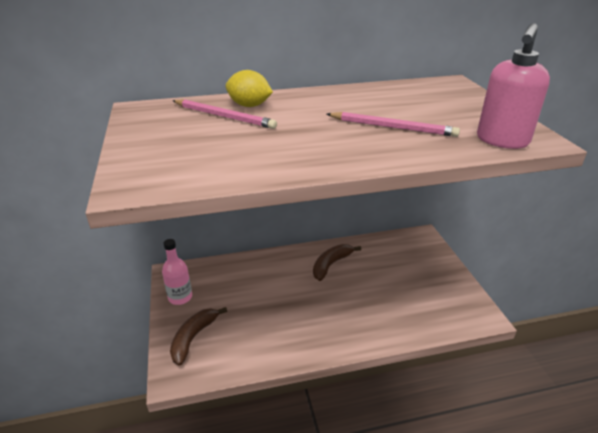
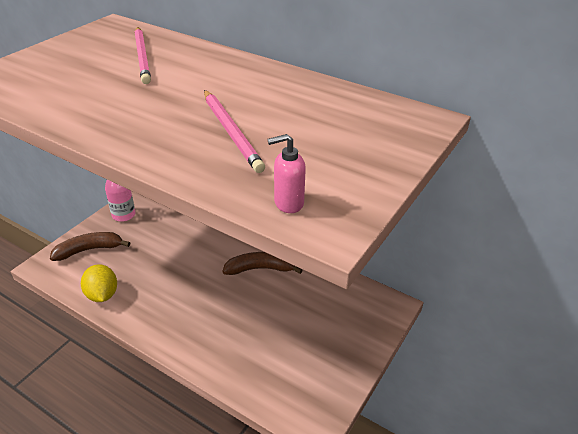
camera: 45 degrees right, 5 degrees up
(249, 105) = (181, 56): yellow lemon -> yellow lemon (102, 295)
(502, 141) = (288, 203): pink soap dispenser -> pink soap dispenser, size x0.52

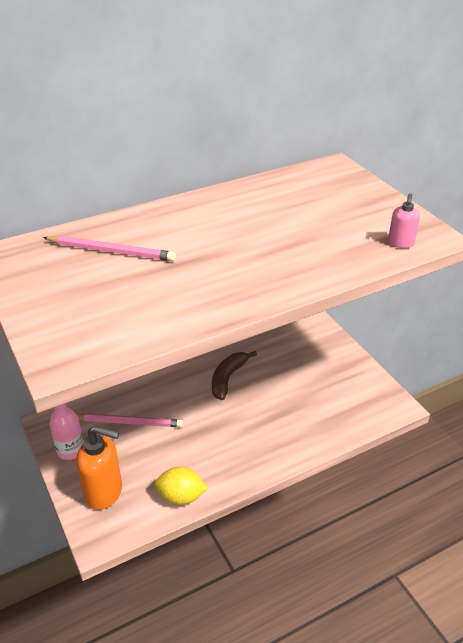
camera: 60 degrees left, 0 degrees up
(89, 250) = (104, 492): brown banana -> orange soap dispenser
(231, 132) = (293, 240): pink pencil -> pink pencil (129, 422)

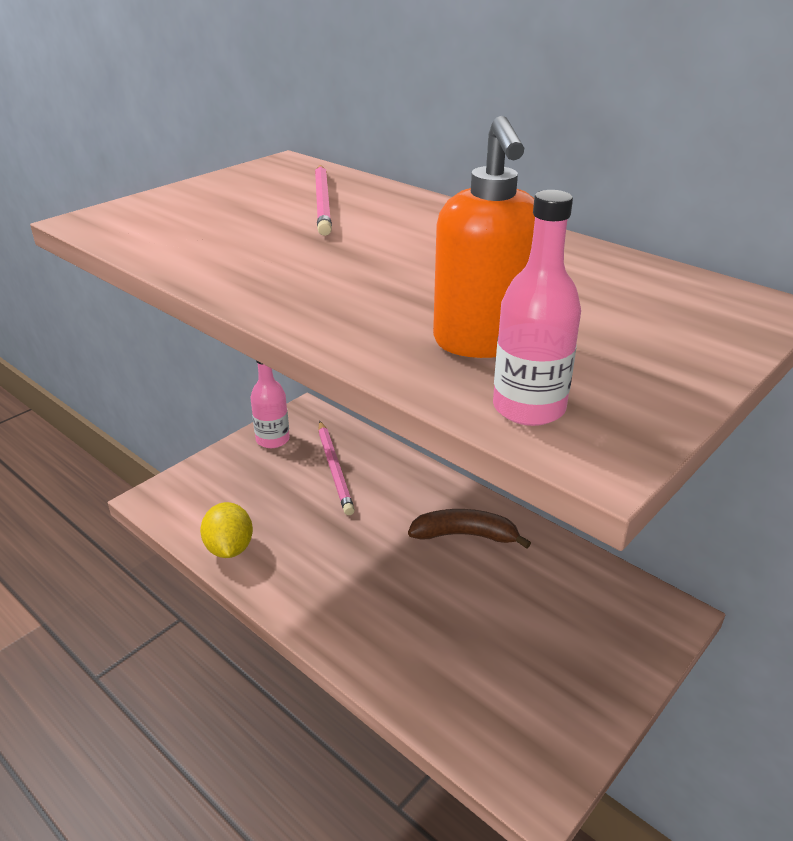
camera: 70 degrees right, 5 degrees down
(104, 492) = (219, 483): orange soap dispenser -> orange soap dispenser (483, 342)
(400, 243) = (528, 408): pink soap dispenser -> pink bottle

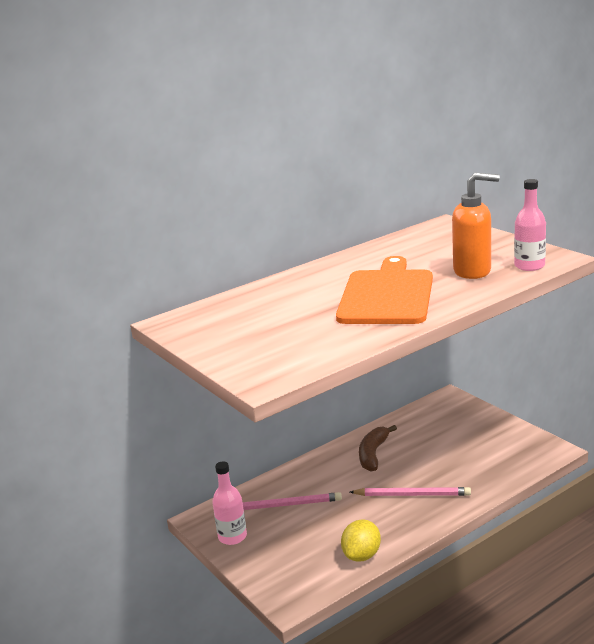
camera: 75 degrees left, 10 degrees down
(229, 548) = (362, 555): yellow lemon -> yellow lemon turned 60 degrees counterclockwise
(323, 202) = (267, 307): pink pencil -> pink pencil (412, 495)
(361, 272) = (386, 295): none -> orange cutting board

